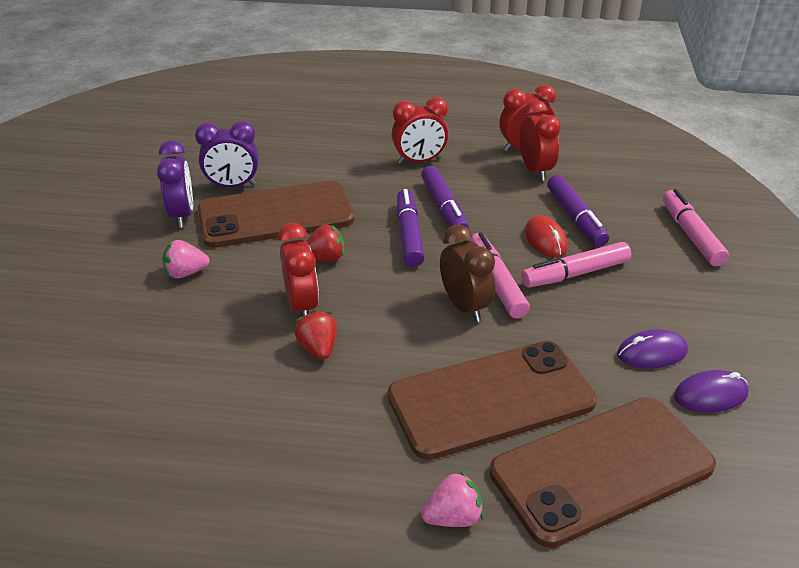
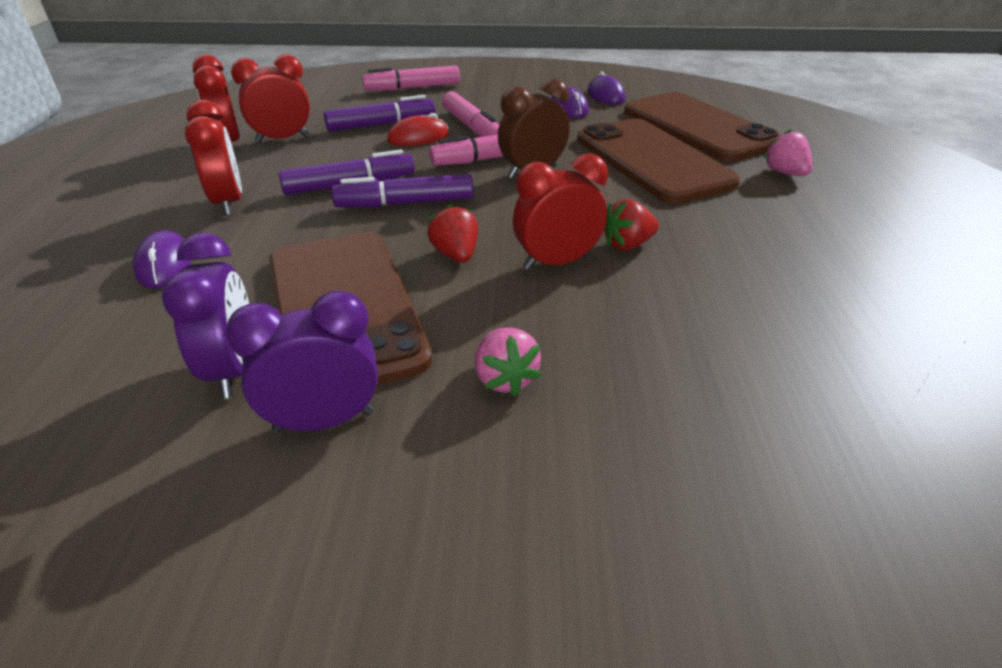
camera: 95 degrees left, 0 degrees up
(342, 151) = (164, 264): none -> purple mouse

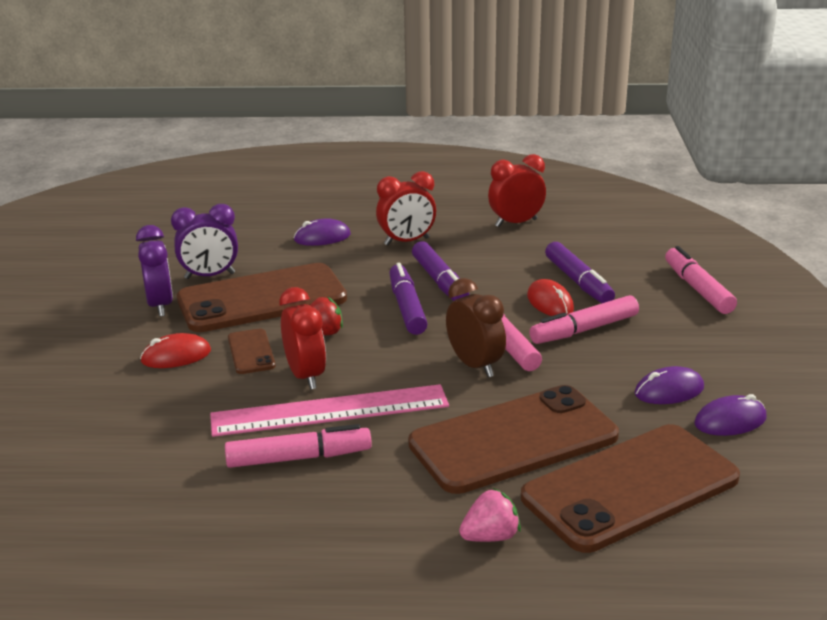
camera: 90 degrees right, 10 degrees down
(283, 139) = (531, 242): red clock -> none
(497, 307) = (251, 352): none -> brown phone
(505, 378) = (176, 356): pink strawberry -> red mouse
(627, 245) = (330, 411): red strawberry -> pink ruler
(720, 260) = (299, 458): none -> pink marker

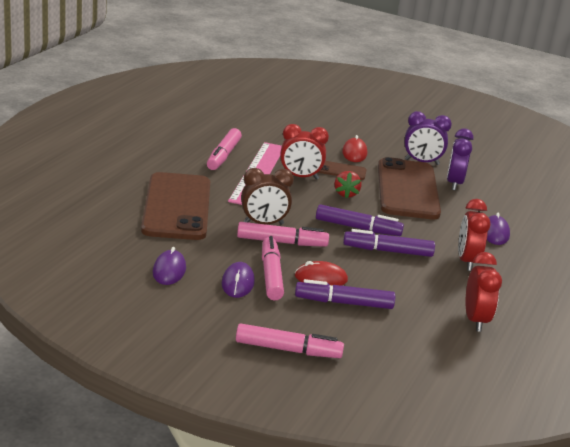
camera: 110 degrees right, 0 degrees up
(490, 536) = (111, 175): pink strawberry -> none
(630, 487) = (100, 219): brown phone -> none
(730, 421) = (116, 275): purple mouse -> purple mouse (237, 283)

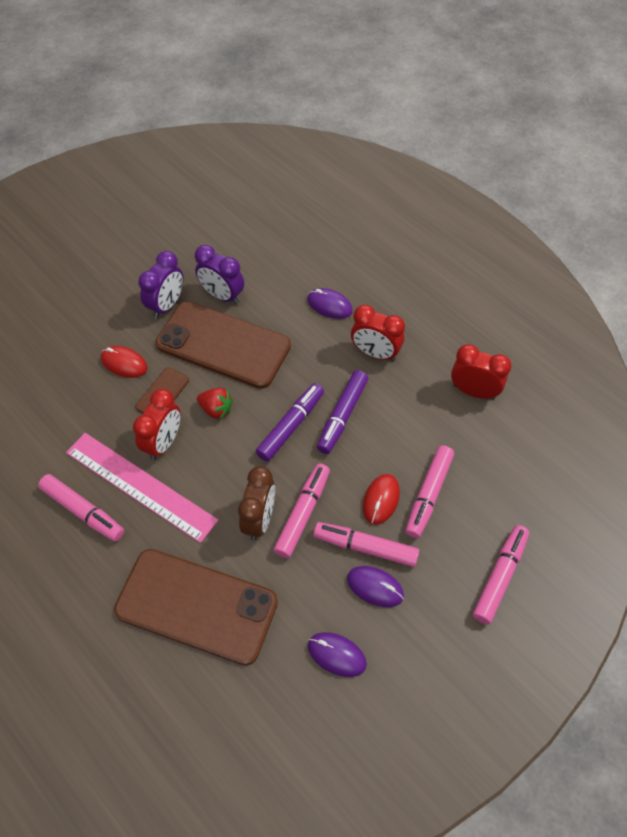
camera: 65 degrees left, 30 degrees up
(344, 303) = (428, 495): purple marker -> pink marker

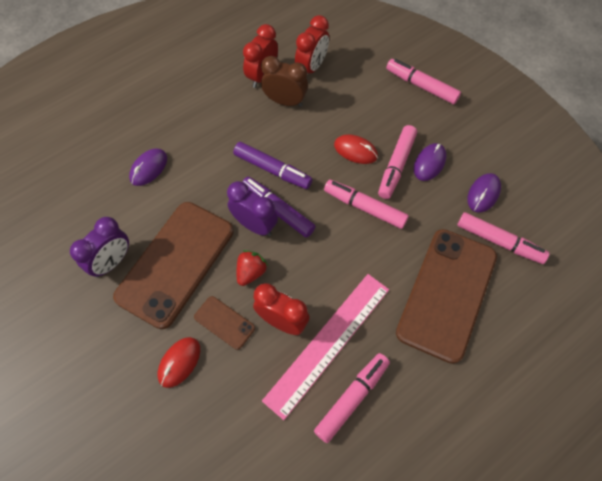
camera: 85 degrees left, 5 degrees up
(167, 305) = (110, 318): purple clock -> purple clock (255, 225)
(259, 519) = (368, 241): brown clock -> brown clock (285, 101)
(375, 353) = (211, 138): red clock -> red clock (311, 67)
(428, 495) = (353, 119): pink marker -> pink marker (499, 242)

